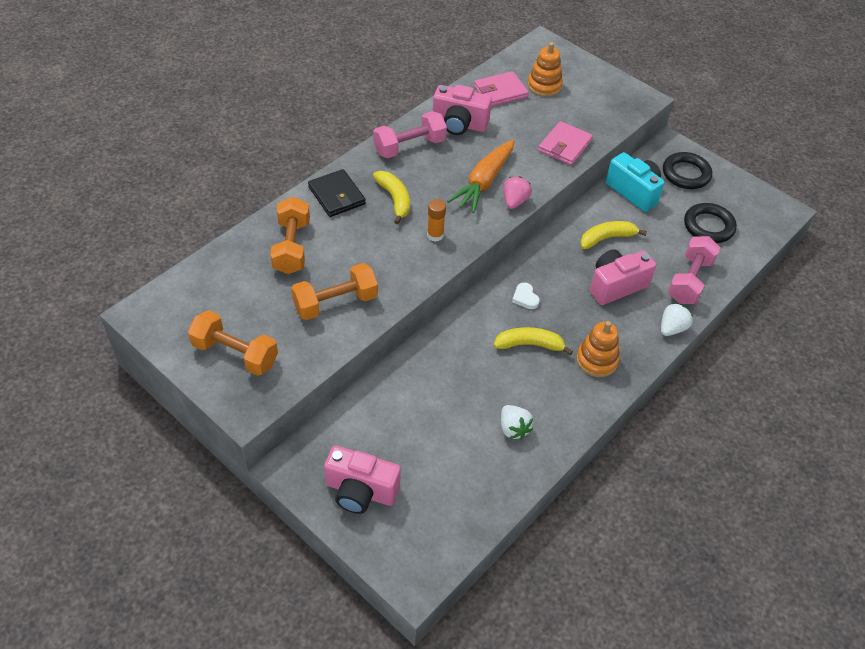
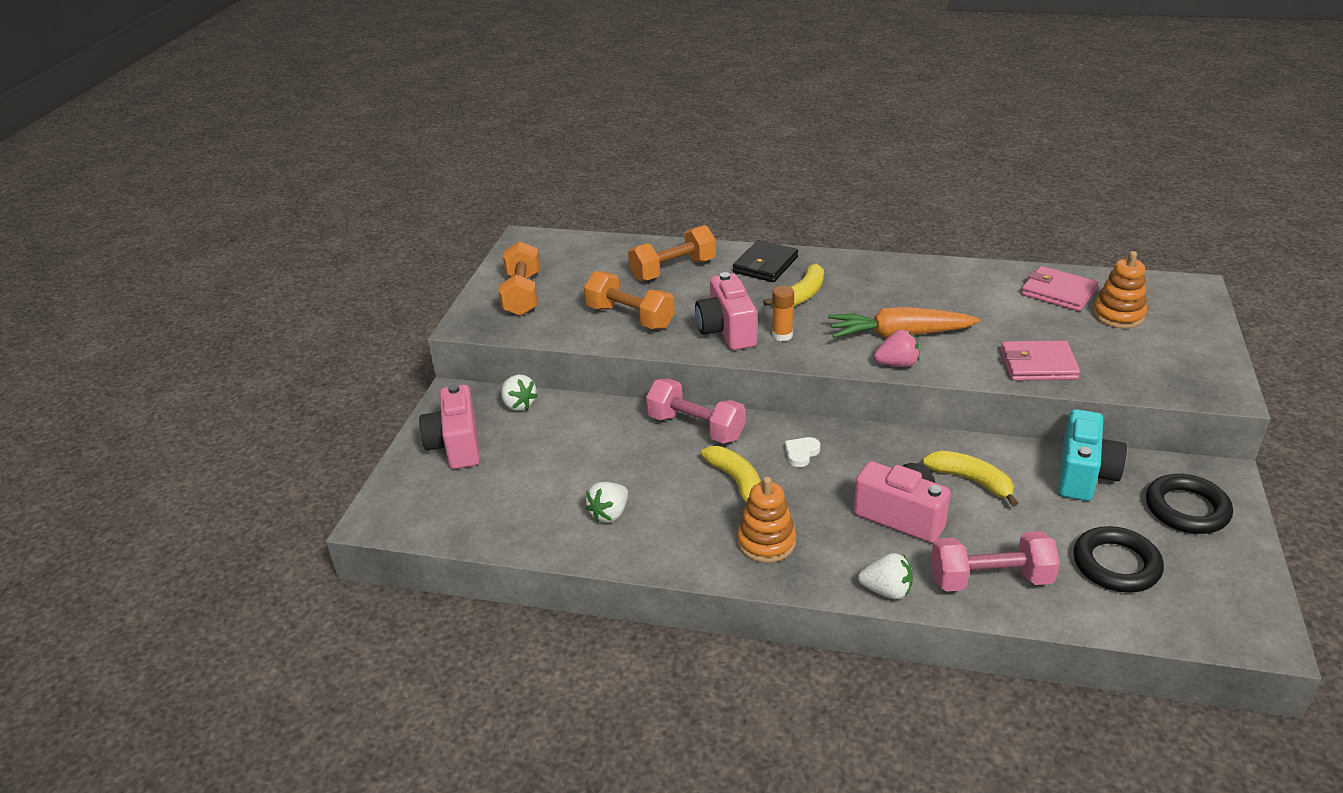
camera: 65 degrees right, 15 degrees down
(340, 428) = (518, 404): none -> white strawberry
(409, 147) = (887, 274): pink dumbbell -> pink dumbbell (696, 427)
(459, 124) = (964, 288): pink camera -> pink camera (727, 331)

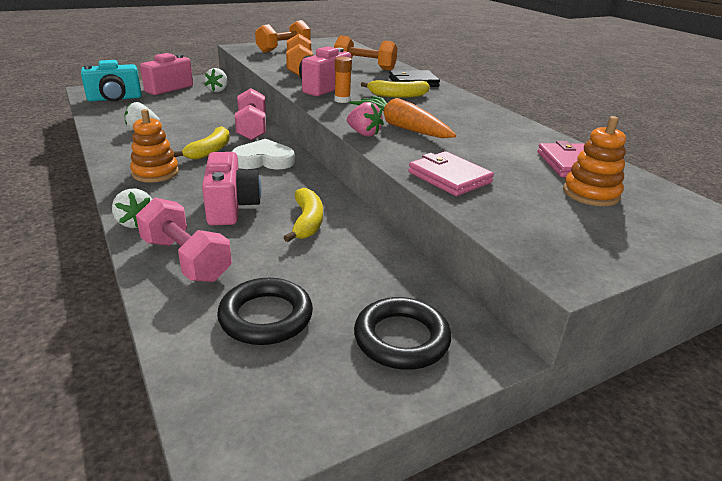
camera: 45 degrees right, 5 degrees down
(801, 453) = (263, 160): white heart -> white heart, size x1.89
(1083, 475) = (381, 268): turquoise camera -> turquoise camera (115, 99)

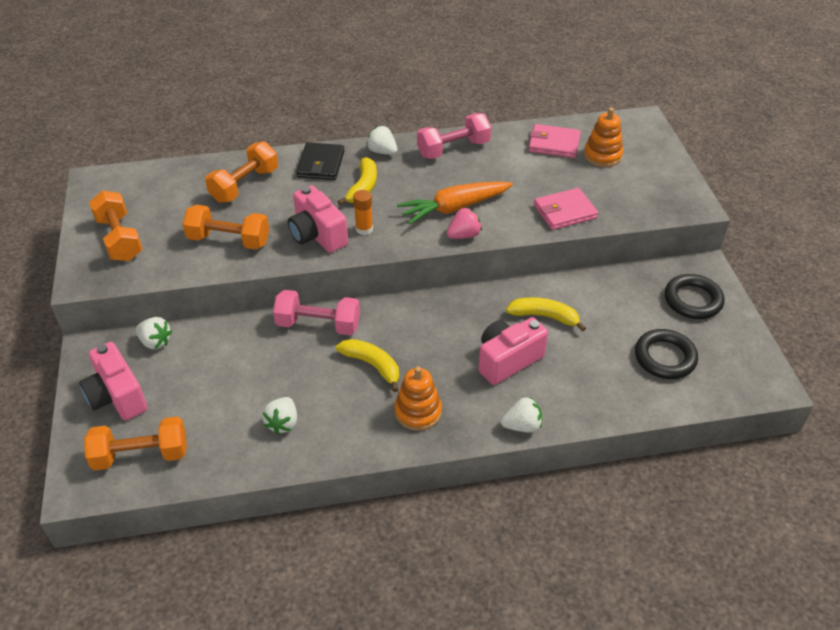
camera: 70 degrees left, 15 degrees up
(115, 99) = (141, 455): turquoise camera -> orange dumbbell
(186, 260) = (588, 394): pink dumbbell -> pink dumbbell (453, 149)
(231, 207) = (507, 360): pink camera -> pink camera turned 45 degrees counterclockwise
(263, 160) = (411, 326): white heart -> none
(454, 97) = (382, 151): none -> white strawberry

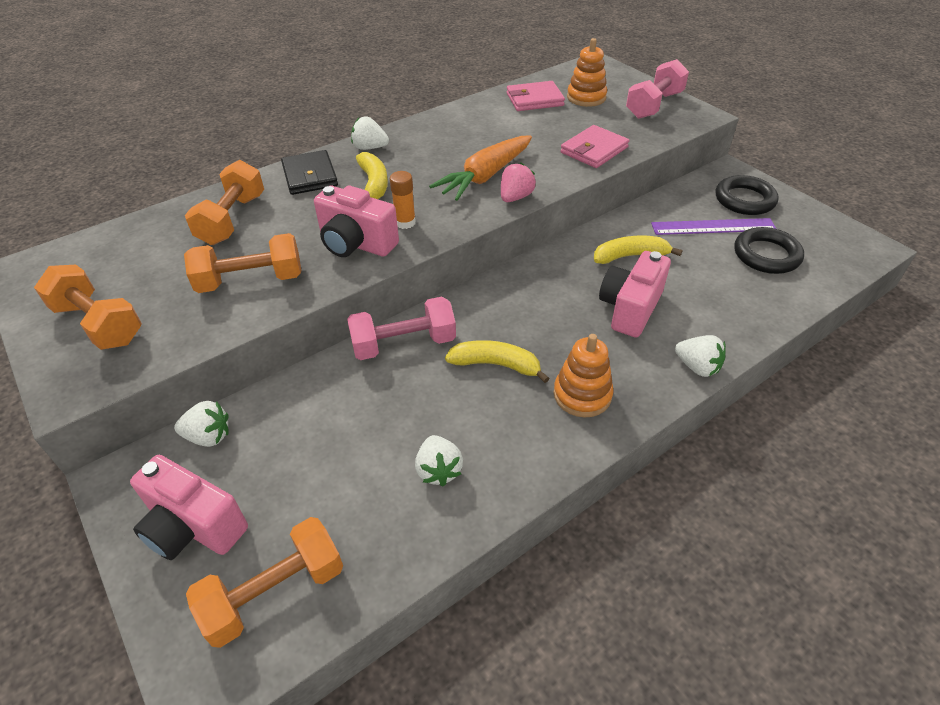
camera: 25 degrees left, 0 degrees up
(453, 149) = (442, 127): pink dumbbell -> pink dumbbell (654, 105)
(522, 426) = (697, 367): white strawberry -> white strawberry turned 75 degrees clockwise
(640, 315) = (713, 226): none -> purple ruler

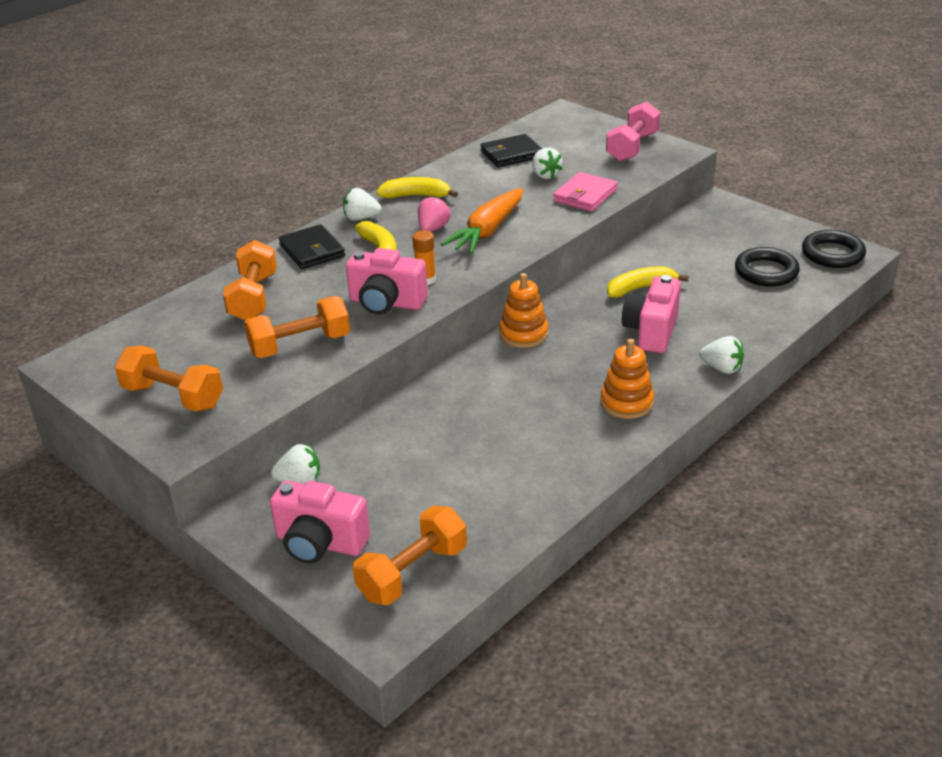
camera: 10 degrees left, 10 degrees down
(404, 344) = (451, 387): pink dumbbell -> none
(438, 470) = (519, 473): white strawberry -> white strawberry (545, 175)
(496, 364) = (542, 391): yellow banana -> yellow banana (416, 196)
(515, 197) = (523, 246): pink strawberry -> pink strawberry (433, 228)
(534, 99) = (511, 154): pink wallet -> black wallet
(586, 97) = (563, 147): orange stacking toy -> orange stacking toy (523, 334)
(713, 226) = (712, 253): purple ruler -> none
(744, 200) = (737, 226): black ring -> black ring (832, 254)

